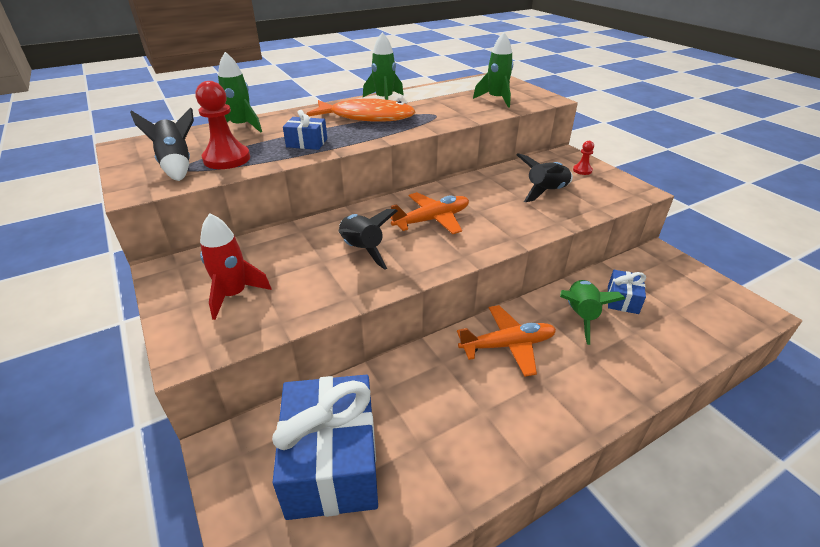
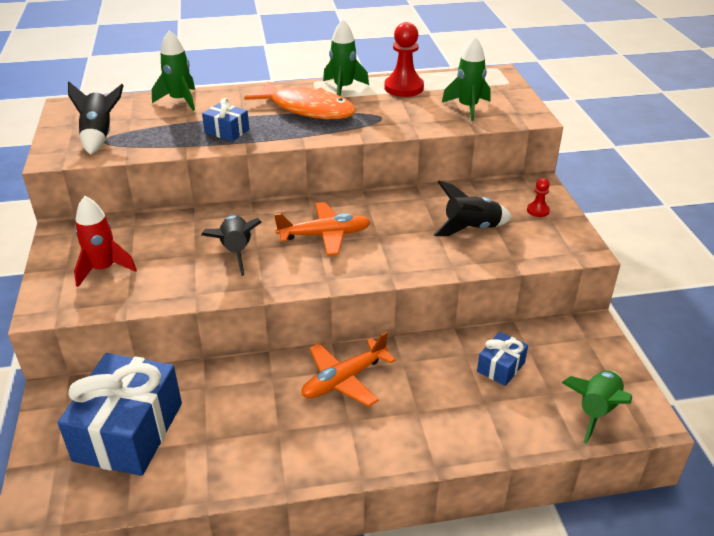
camera: 20 degrees right, 0 degrees up
(227, 159) = (144, 137): red pawn -> red pawn (404, 88)
(508, 345) = (344, 380): orange plane -> orange plane turned 135 degrees clockwise
(580, 315) = (440, 371): green rocket -> green rocket (596, 410)

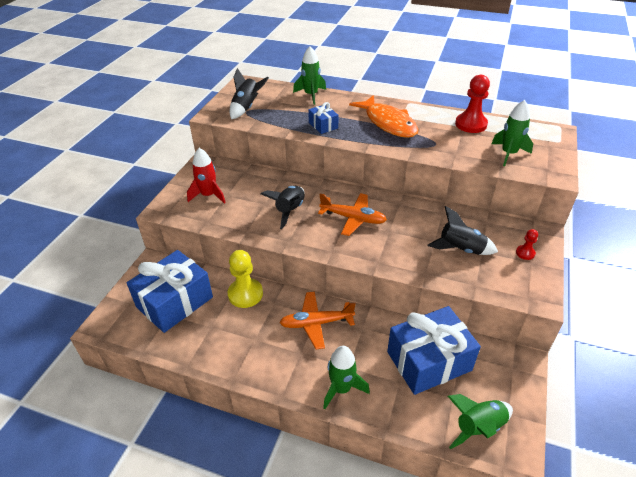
camera: 30 degrees right, 5 degrees up
(225, 382) = (245, 294): none -> yellow pawn
(343, 88) = (425, 113): green rocket -> green rocket (341, 388)
(501, 367) = (429, 361): blue gift -> blue gift, size x2.11

